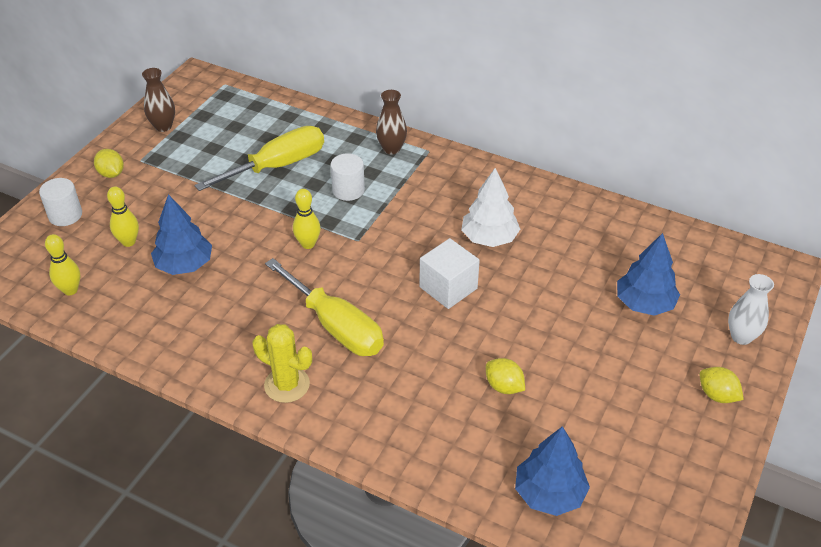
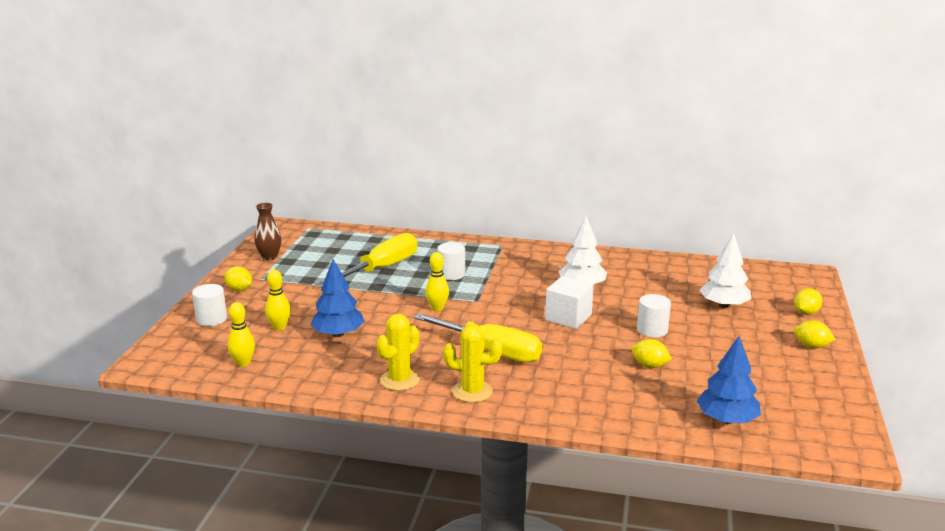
camera: 15 degrees left, 20 degrees down
(218, 350) = (400, 380): none -> yellow cactus
(391, 149) = (471, 247): brown vase -> none
(536, 328) = (652, 330): none -> white cylinder
(644, 304) = (724, 305): blue tree -> white tree
(741, 336) = (806, 313): white vase -> yellow lemon

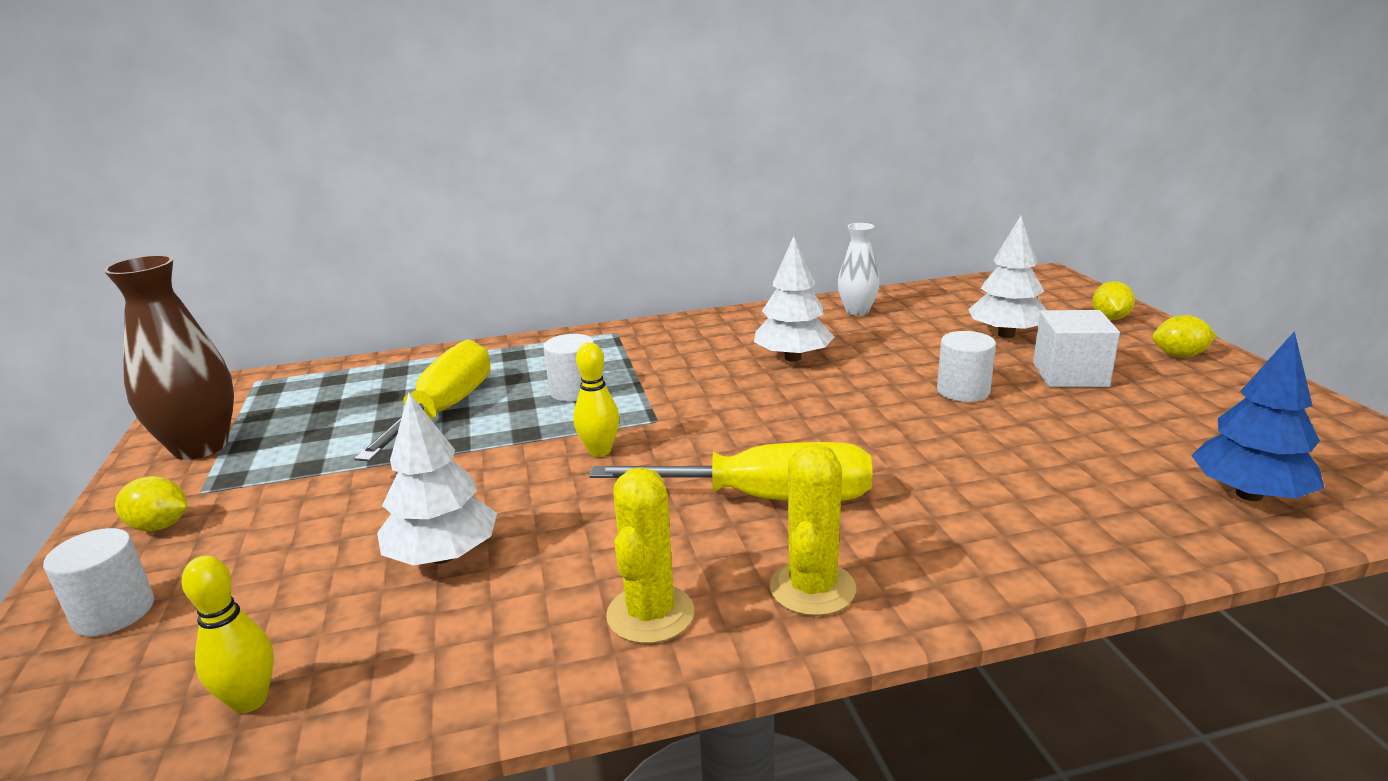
camera: 25 degrees left, 0 degrees up
(269, 257) = (200, 447): brown vase -> brown vase, size x1.70
(279, 327) = (298, 581): yellow bowling pin -> none
(338, 334) = (443, 556): blue tree -> white tree
(472, 391) = (812, 588): yellow cactus -> yellow cactus turned 60 degrees counterclockwise
(568, 317) = (825, 406): white cube -> white cube (1070, 375)
(649, 365) = (1030, 444): yellow lemon -> none
(653, 267) = (857, 311): none -> white vase

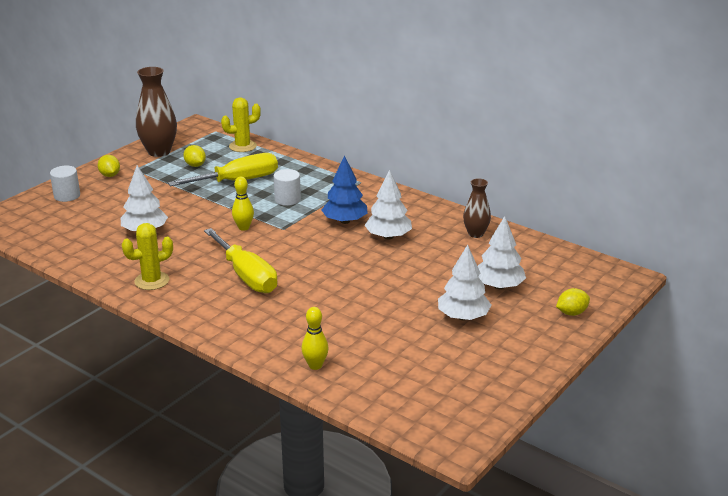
camera: 50 degrees right, 5 degrees up
(250, 700) = (55, 237): yellow bowling pin -> yellow bowling pin (315, 365)
(812, 588) = (196, 305): yellow cactus -> yellow cactus (242, 146)
(857, 311) = (475, 234): white vase -> brown vase
(963, 391) = (404, 292): white cylinder -> none
(1070, 375) = (463, 317): white cube -> white tree
(1179, 355) = (536, 345): yellow lemon -> yellow lemon (195, 165)
(1249, 494) = (375, 387): blue tree -> blue tree (345, 221)

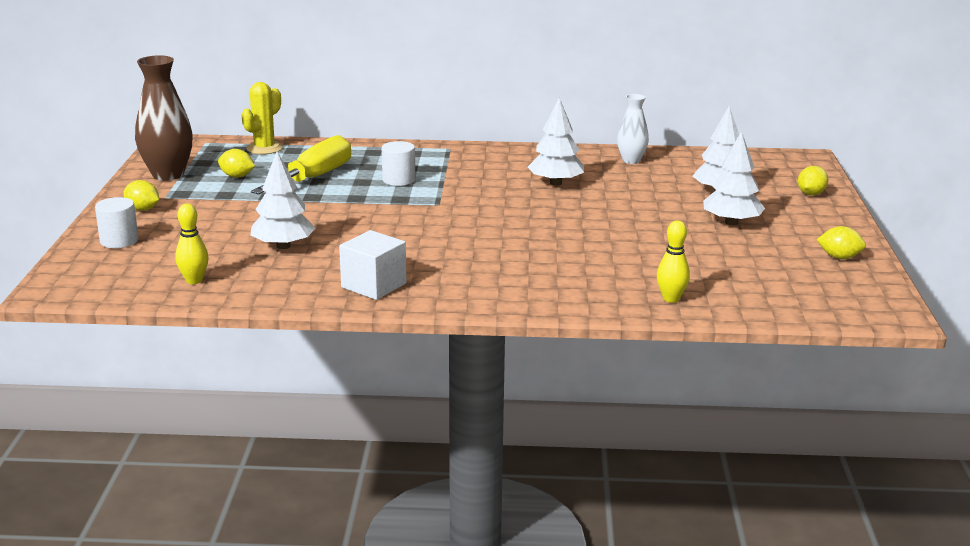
camera: 35 degrees left, 5 degrees down
(152, 281) = (373, 285): yellow cactus -> white cube
(243, 227) = (394, 214): yellow bowling pin -> yellow bowling pin (194, 280)
(246, 276) = (471, 251): yellow screwdriver -> none
(345, 221) = (491, 182): blue tree -> none
(475, 234) = (631, 160): brown vase -> white vase
(496, 380) = (839, 257): none -> yellow lemon

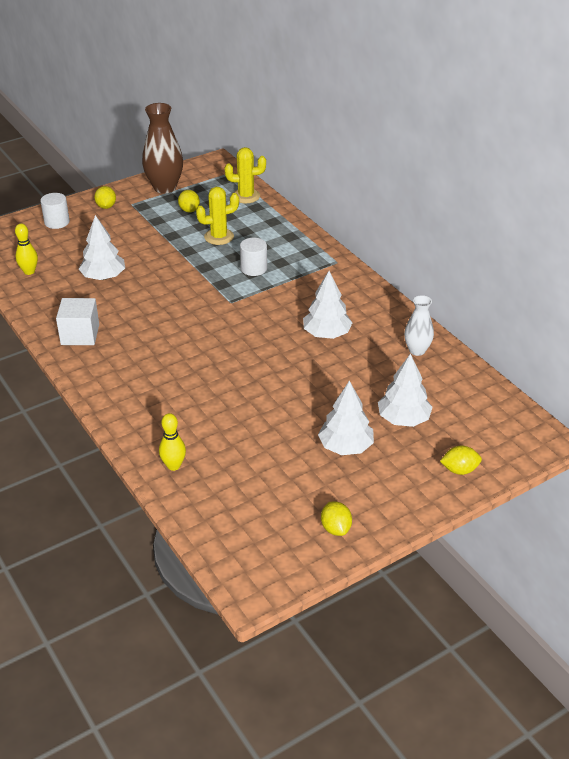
camera: 55 degrees right, 15 degrees up
(314, 178) = (219, 237): yellow screwdriver -> yellow cactus

